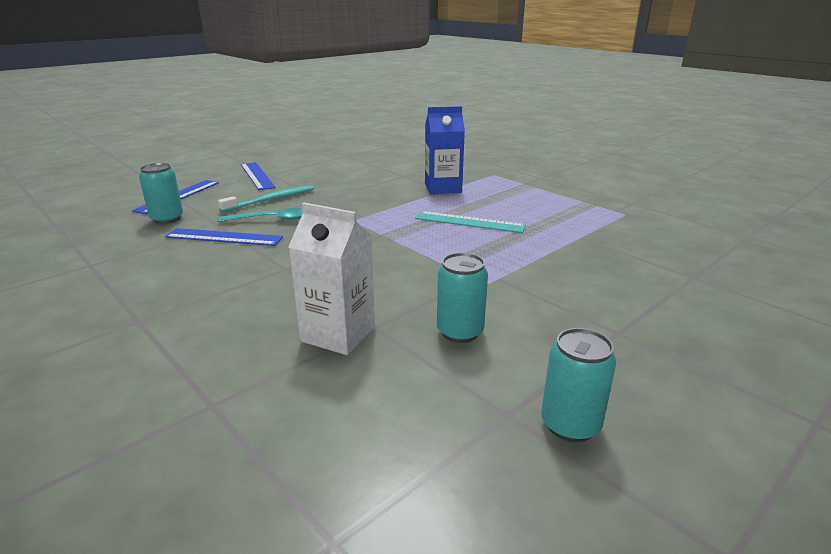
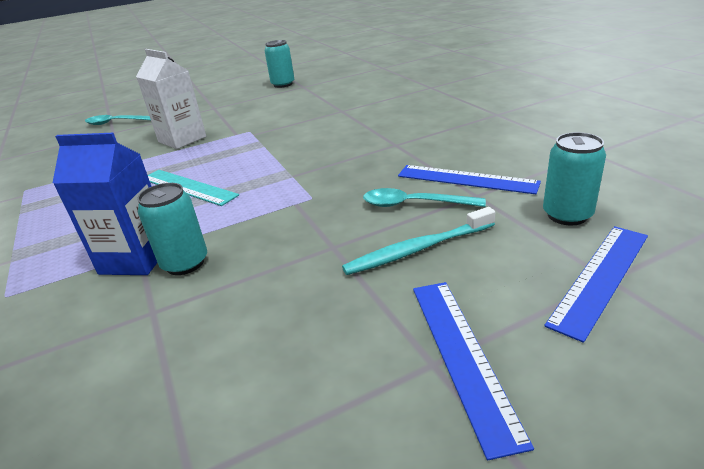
camera: 160 degrees left, 5 degrees up
(338, 334) = (364, 107): white carton -> white carton (182, 139)
(460, 332) = (295, 108): turquoise can -> turquoise can (185, 263)
(730, 294) = (117, 123): none -> turquoise spoon

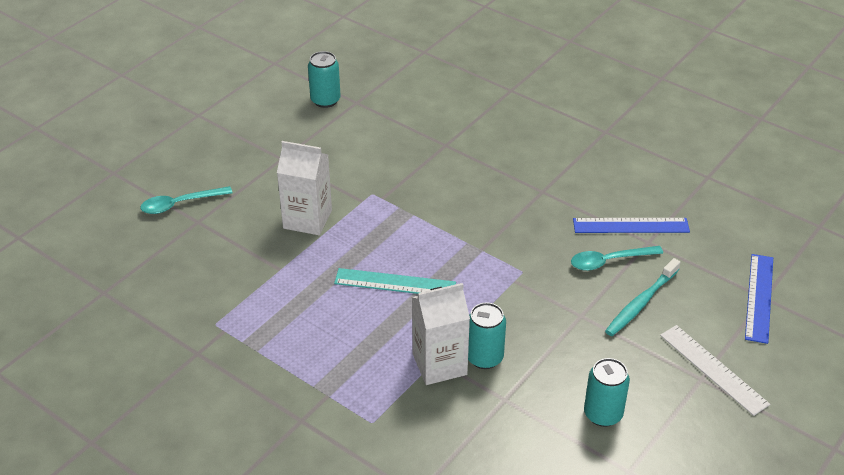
camera: 30 degrees left, 10 degrees up
(136, 258) = (439, 364): blue carton -> white carton
(462, 355) = (713, 369): blue ruler -> white ruler
(567, 215) = (719, 249): turquoise can -> turquoise can (603, 414)

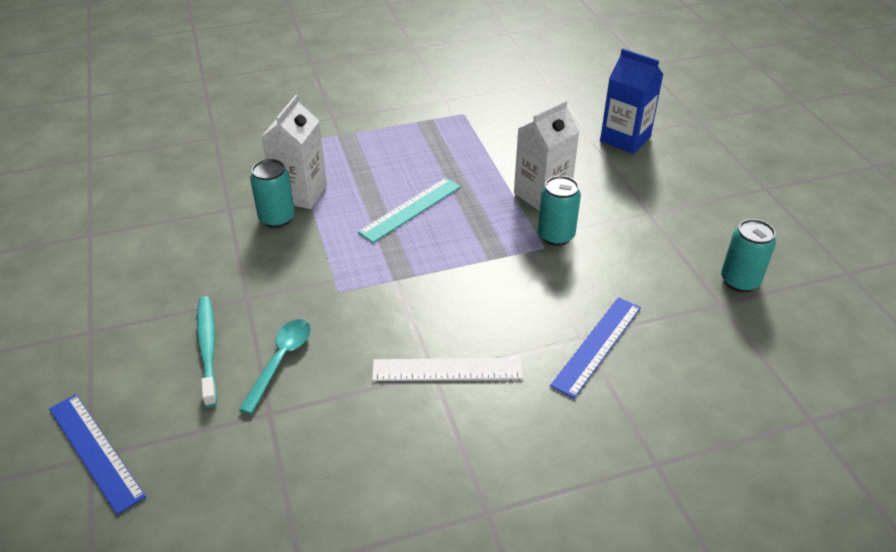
camera: 125 degrees right, 0 degrees up
(180, 204) = (625, 139): turquoise spoon -> blue carton
(603, 414) = (146, 250): turquoise can -> turquoise can (556, 236)
(631, 226) = (306, 415): blue ruler -> blue ruler (597, 345)
(713, 369) = (85, 346): white ruler -> white ruler (447, 369)

